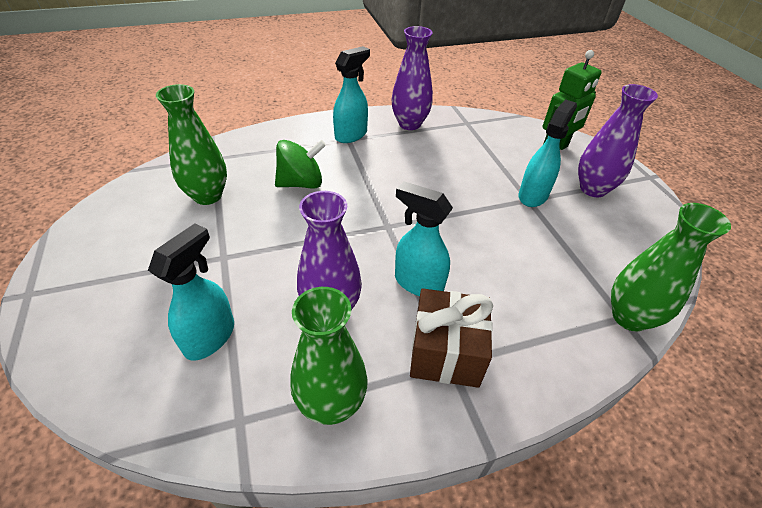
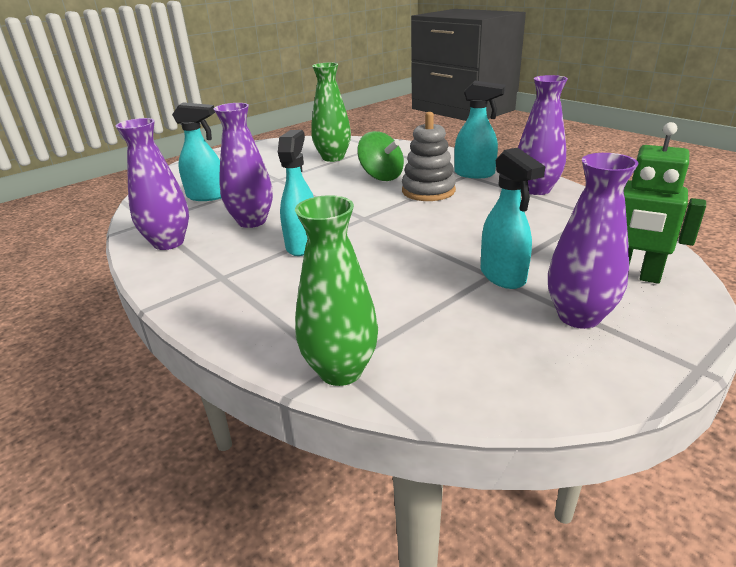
camera: 70 degrees right, 15 degrees down
(331, 404) = (168, 243): green vase -> purple vase
(363, 170) = (428, 191): none -> grey stacking toy
(446, 352) = (232, 272): brown gift -> none
(533, 195) = (503, 276): turquoise spray bottle -> turquoise spray bottle turned 60 degrees clockwise

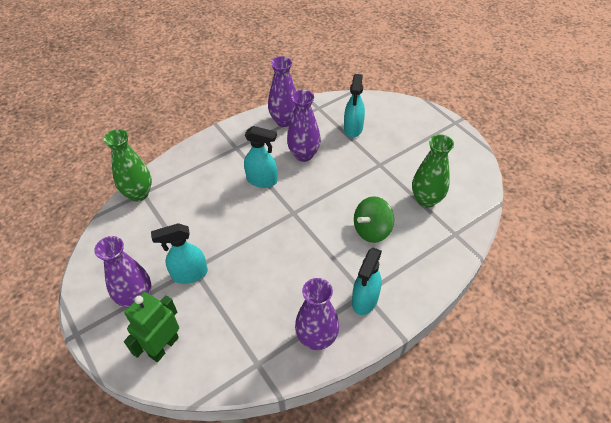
camera: 95 degrees right, 20 degrees up
(428, 191) = (332, 258): grey stacking toy -> none

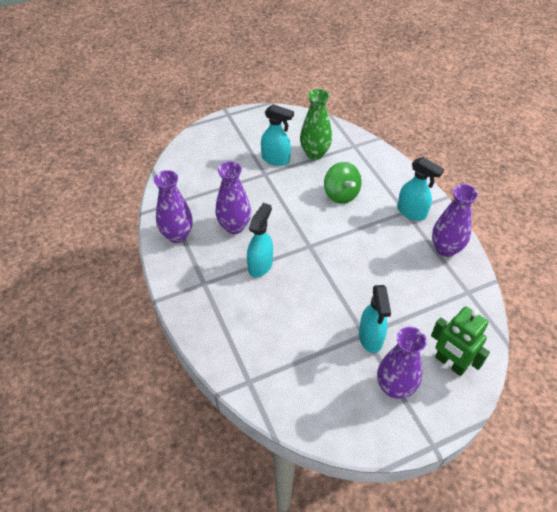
camera: 80 degrees left, 0 degrees up
(138, 194) = (249, 385): green vase -> none
(353, 129) = (211, 183): turquoise spray bottle -> turquoise spray bottle (276, 159)

